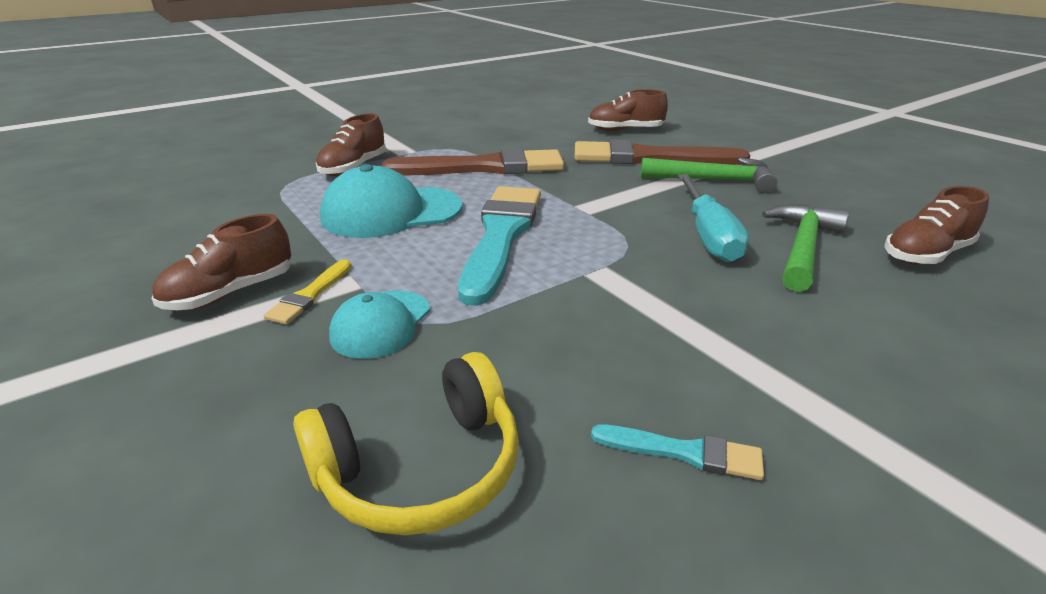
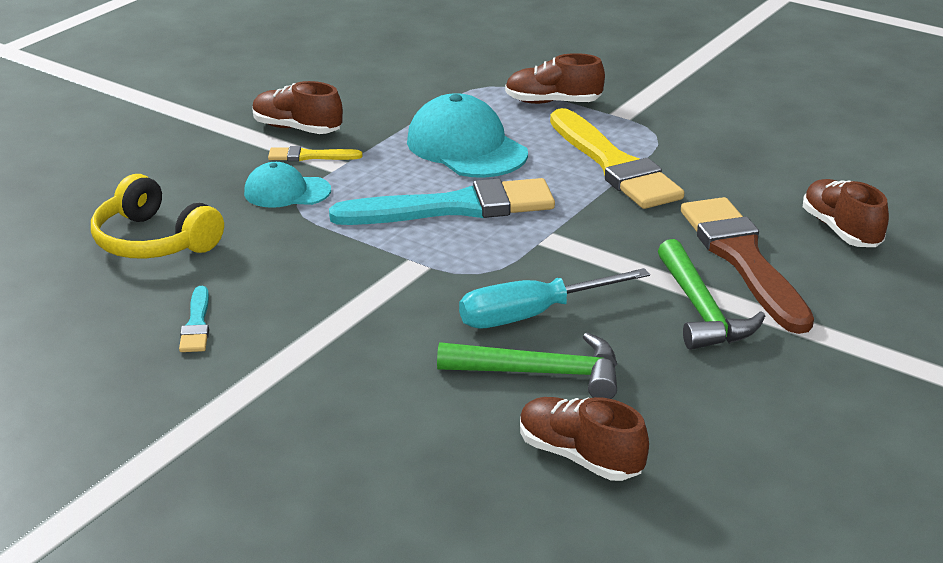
camera: 70 degrees right, 0 degrees up
(484, 167) = (614, 165): brown brush -> yellow brush

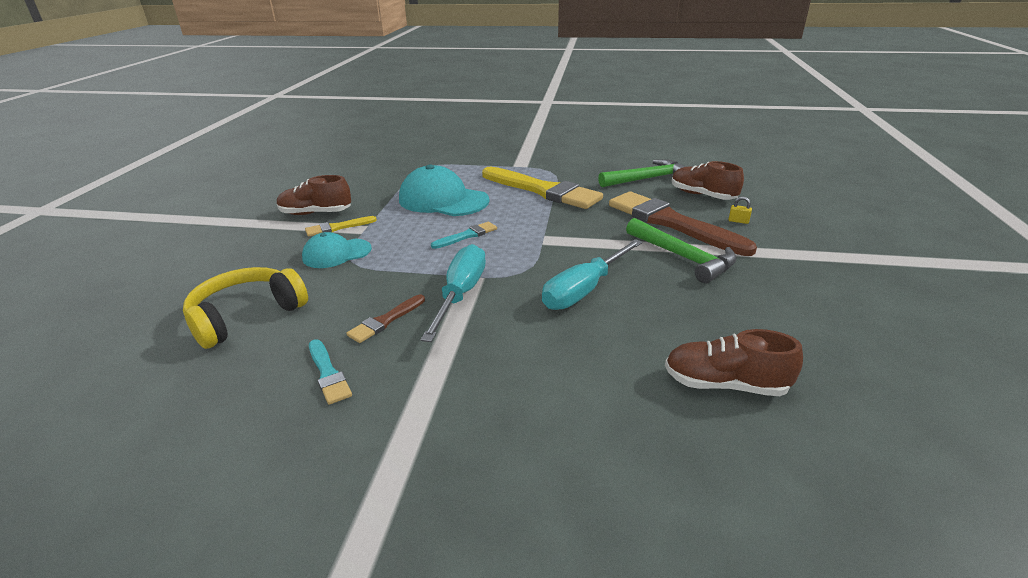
camera: 25 degrees left, 0 degrees up
(153, 241) = (246, 316): yellow headphones -> yellow headphones turned 120 degrees clockwise
(286, 287) = (385, 321): none -> brown brush
(386, 280) = (460, 294): none -> turquoise screwdriver
(454, 207) = (467, 235): turquoise brush -> turquoise brush, size x0.44
(542, 373) = (632, 328): green hammer -> green hammer (647, 179)
(553, 102) = (474, 167): brown shoe -> none
(844, 282) = (738, 221): none -> yellow padlock

